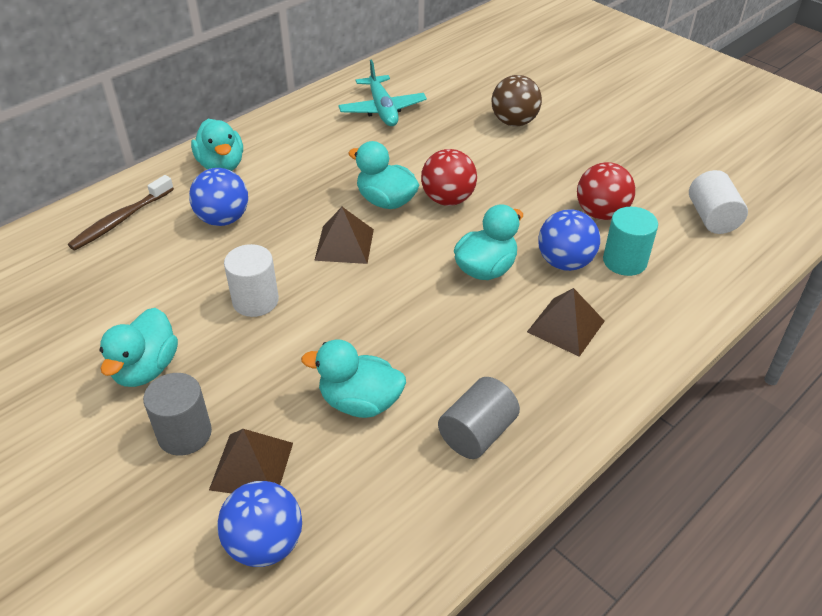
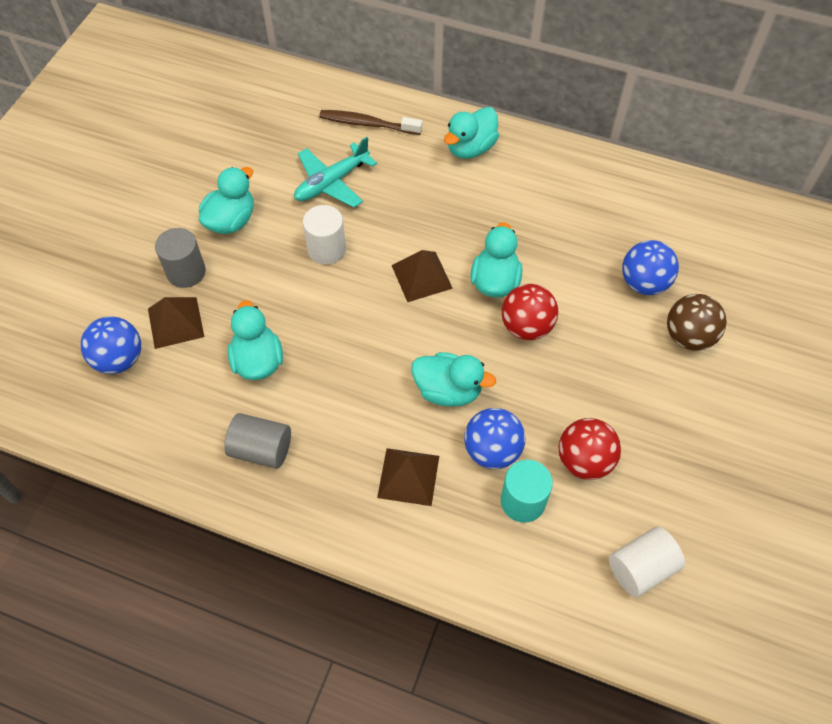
camera: 65 degrees right, 15 degrees up
(146, 369) = (231, 221): turquoise duck -> turquoise duck turned 135 degrees clockwise
(223, 219) = (405, 183): blue ball -> blue ball (644, 283)
(382, 109) = (631, 221): turquoise plane -> turquoise plane (332, 182)

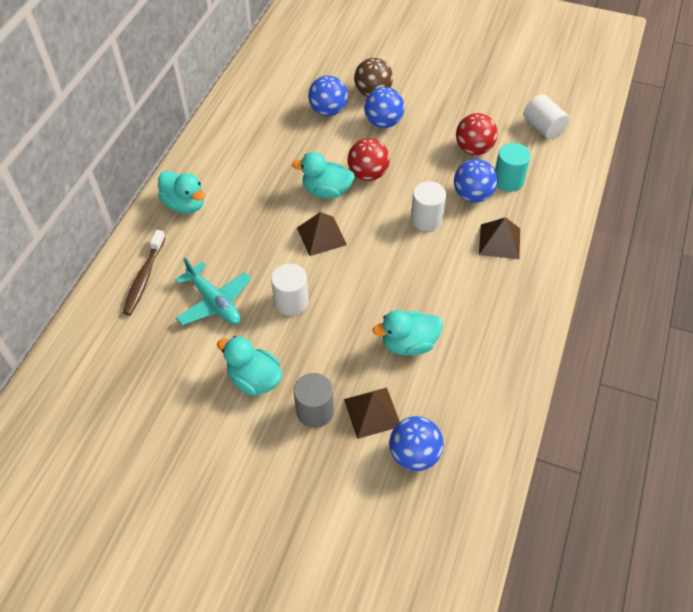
camera: 90 degrees left, 5 degrees down
(261, 449) = (490, 334): grey cylinder -> none
(448, 390) = (426, 219): turquoise duck -> white cylinder
(628, 348) = (383, 122): none -> blue ball

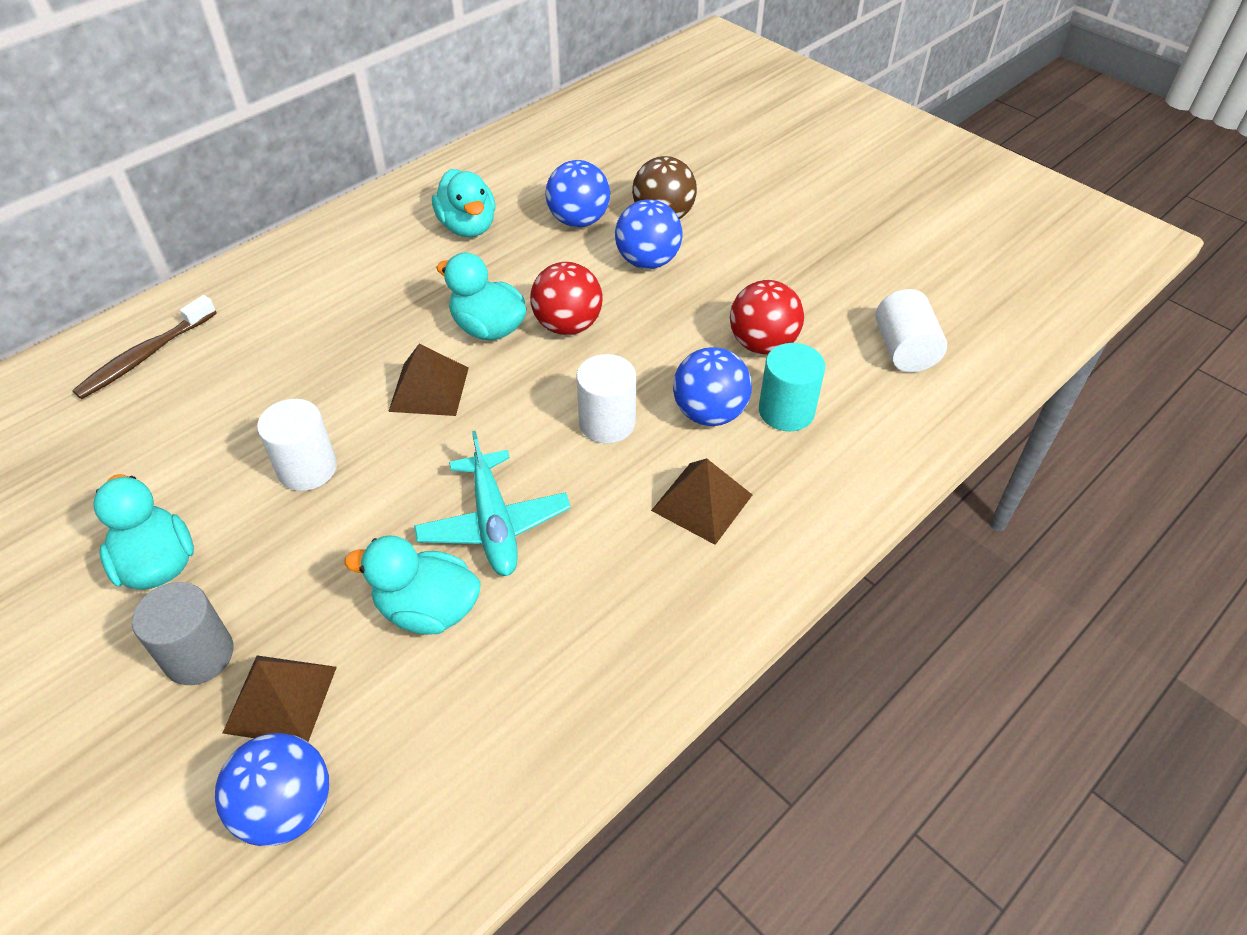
camera: 25 degrees right, 5 degrees down
(185, 204) = (282, 279): turquoise duck -> turquoise duck (468, 227)
(214, 302) = (203, 425): turquoise plane -> turquoise plane (494, 524)

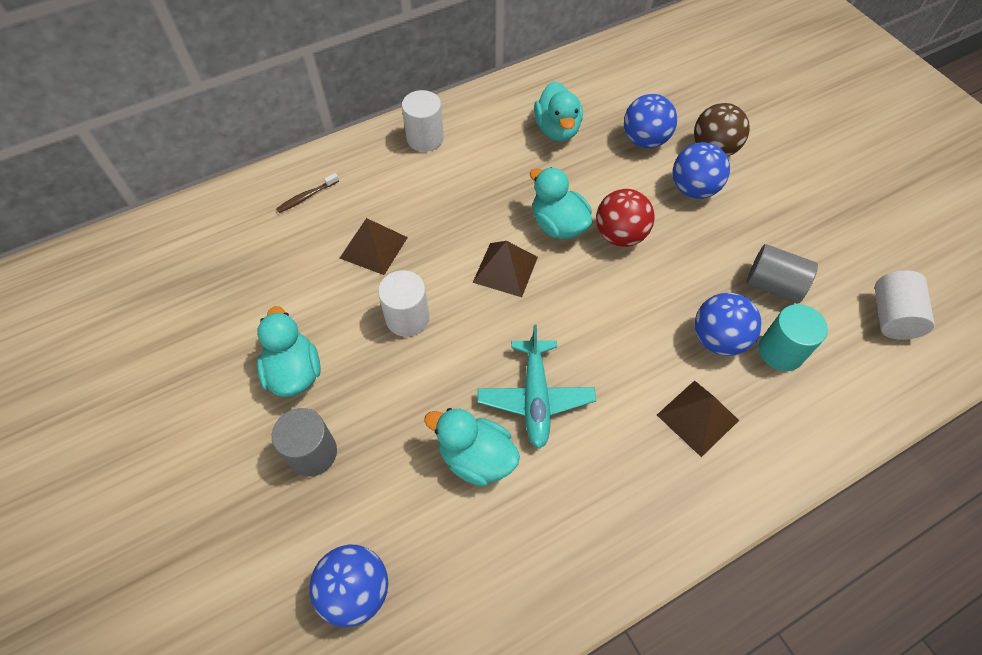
camera: 15 degrees right, 10 degrees up
(145, 356) = (306, 197): brown toothbrush -> brown toothbrush, size x0.59
(280, 699) = (363, 503): brown pyramid -> brown pyramid (373, 247)
(607, 423) = (635, 329): white cylinder -> white cylinder (425, 138)
(762, 344) = (773, 285): red ball -> grey cylinder

